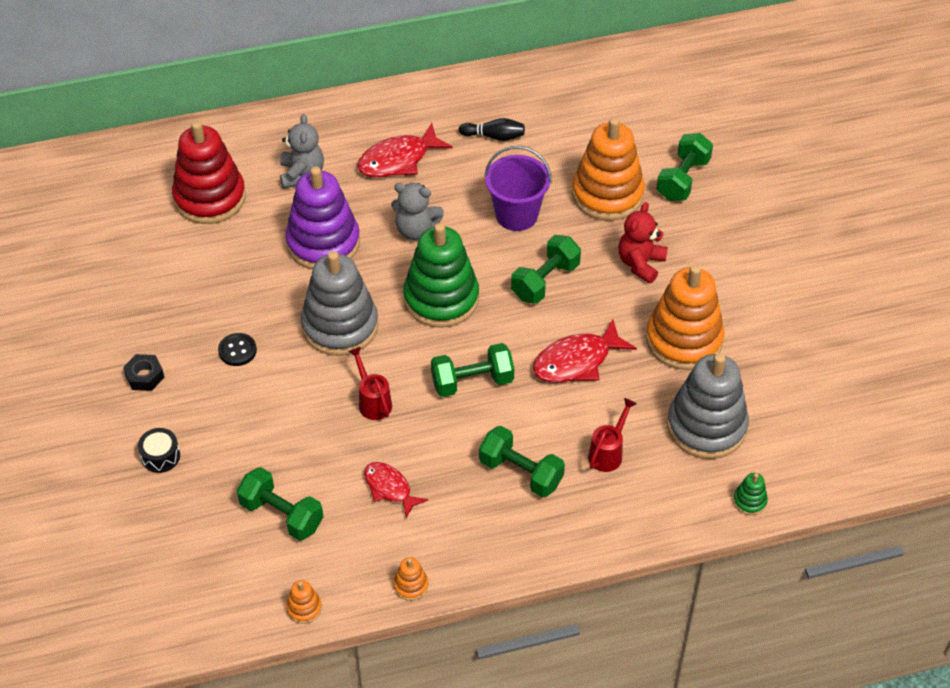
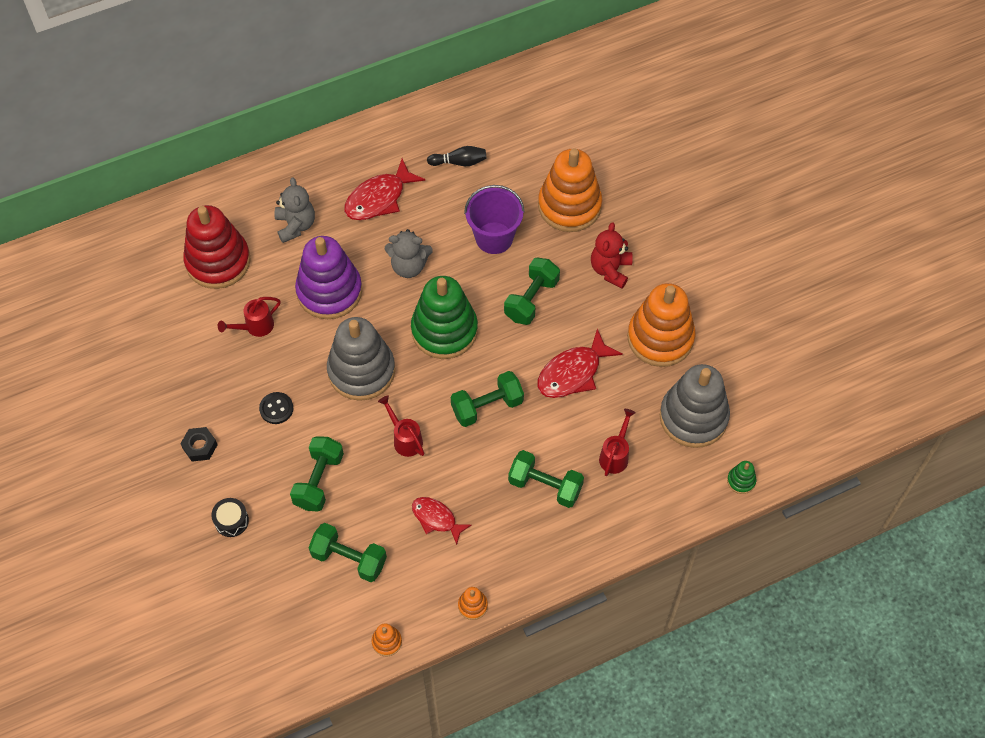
camera: 10 degrees left, 10 degrees up
(234, 266) = (255, 327): none -> red watering can
(683, 179) = (632, 181): green dumbbell -> green dumbbell (319, 480)

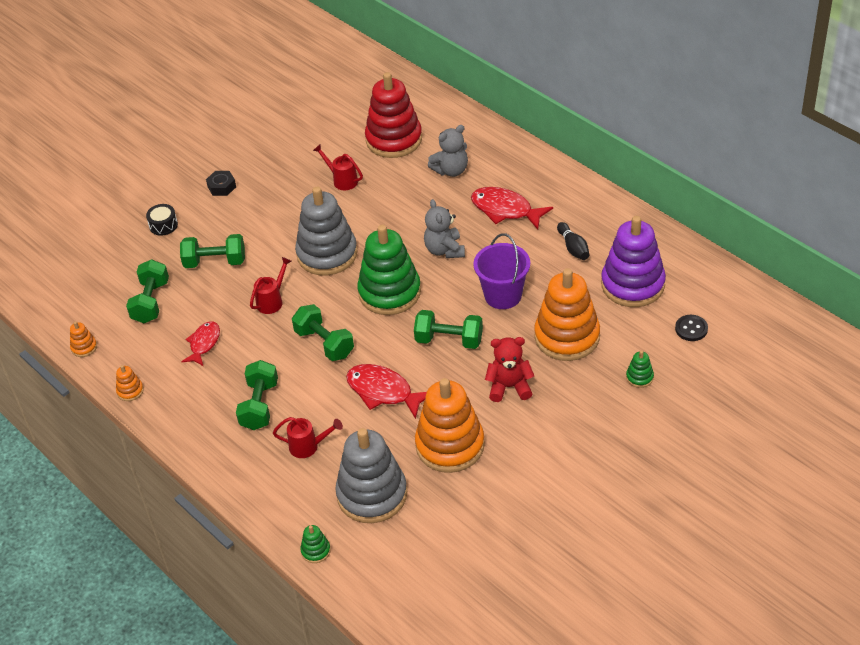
camera: 75 degrees right, 15 degrees down
(276, 408) = (271, 217): black button -> black button (691, 329)
(329, 291) = (396, 210): purple stacking toy -> purple stacking toy (633, 284)
(641, 170) = (639, 377): none -> green stacking toy

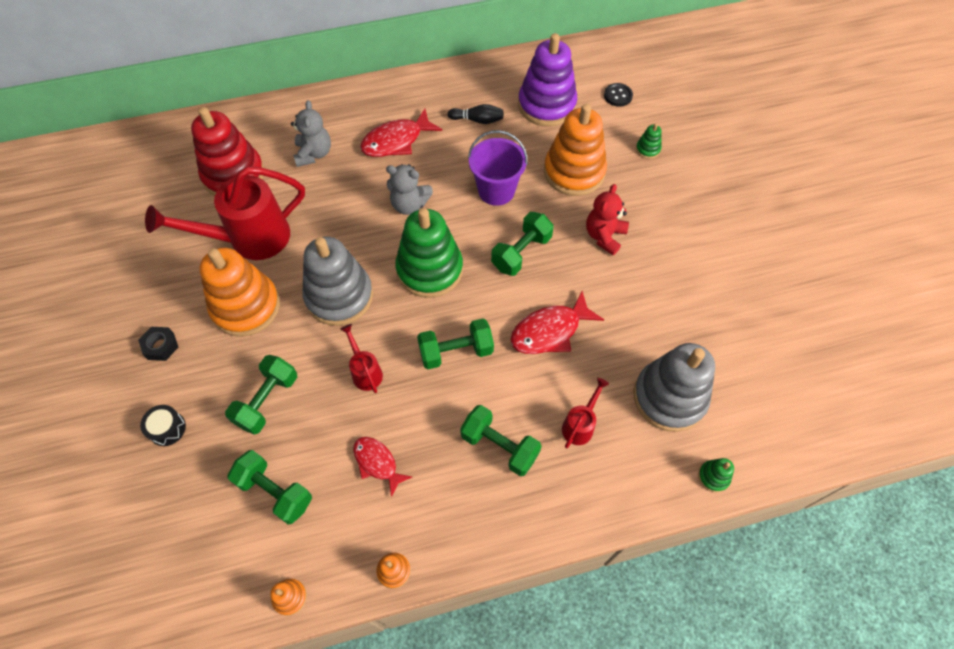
camera: 65 degrees left, 15 degrees up
(342, 180) = (250, 239): red watering can -> red watering can, size x2.16
(450, 445) = (645, 309): orange stacking toy -> orange stacking toy (246, 307)

